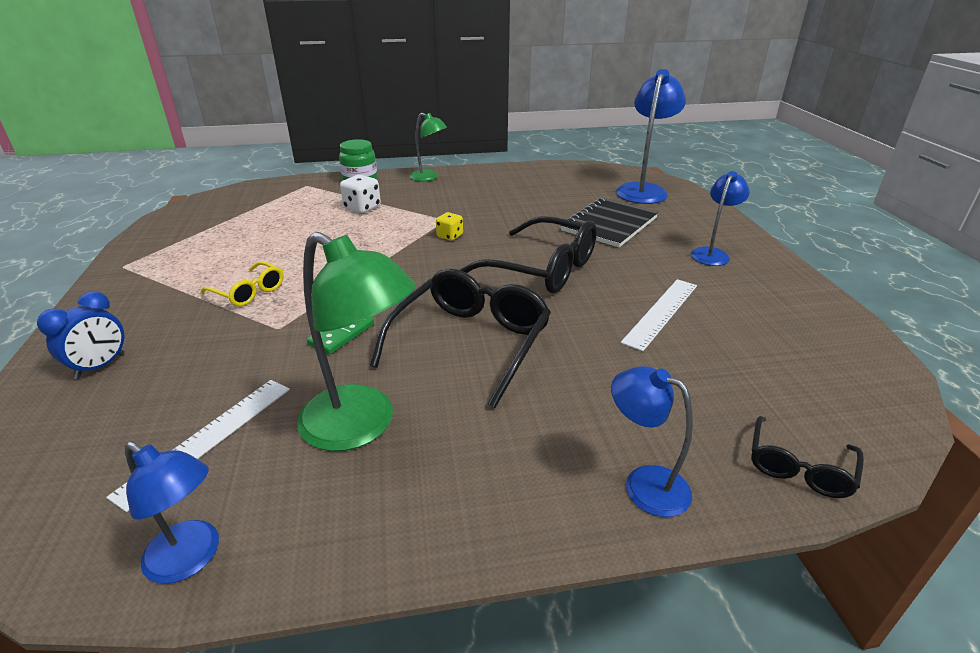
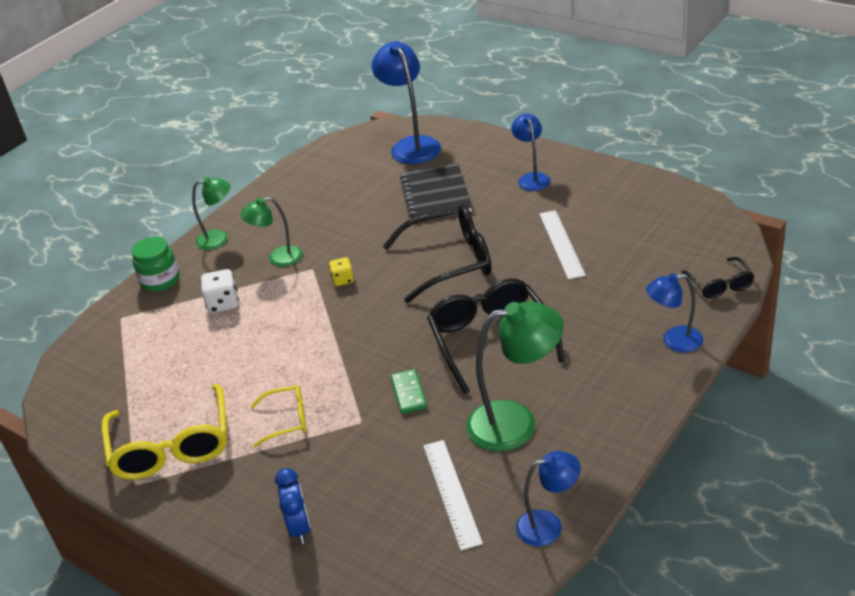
camera: 40 degrees left, 5 degrees up
(178, 260) = (172, 446): none -> yellow glasses
(438, 203) = (278, 258): none -> green lamp

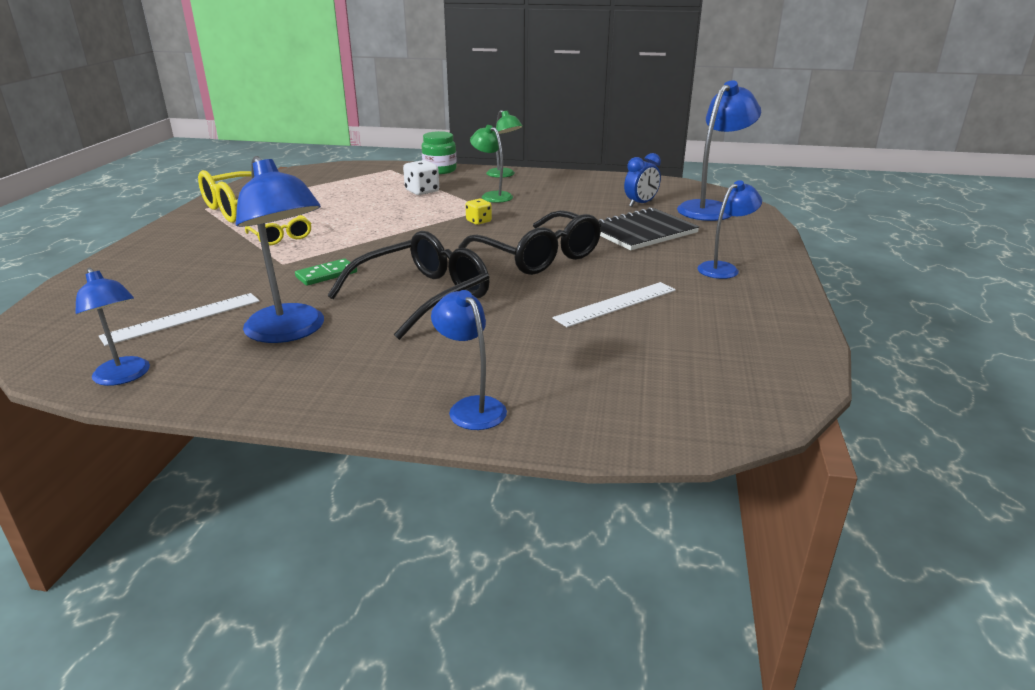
camera: 60 degrees right, 10 degrees down
(299, 528) = (146, 266): blue clock -> blue clock (640, 204)
(516, 422) = (291, 332): green lamp -> blue lamp
(720, 285) = (618, 426): black glasses -> none

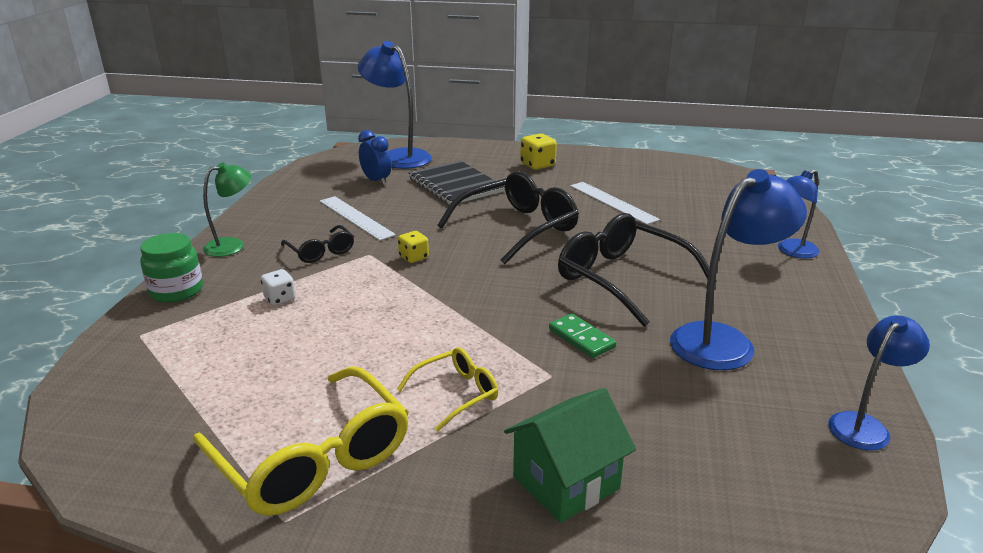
camera: 90 degrees left, 0 degrees up
(171, 264) = (566, 482): none -> green house
(183, 318) = (727, 421): white ruler -> white ruler (356, 217)
(422, 191) = (280, 299): white dice -> white dice, size x0.66
(492, 196) = (321, 251): green lamp -> black glasses
(723, 268) = (537, 165): blue lamp -> yellow dice

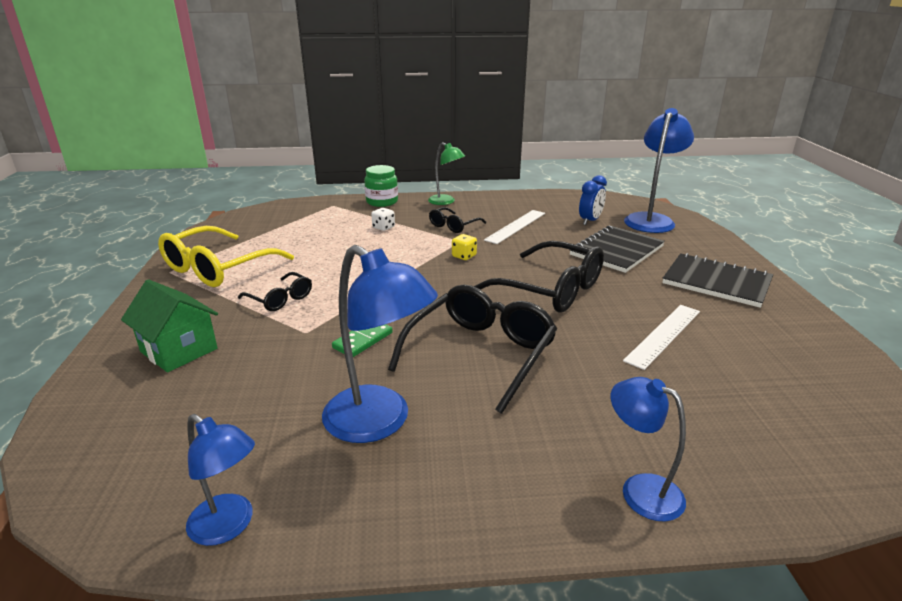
camera: 75 degrees right, 0 degrees up
(456, 394) = (280, 299): yellow glasses -> black glasses
(537, 165) = (716, 282): yellow dice -> black notebook

